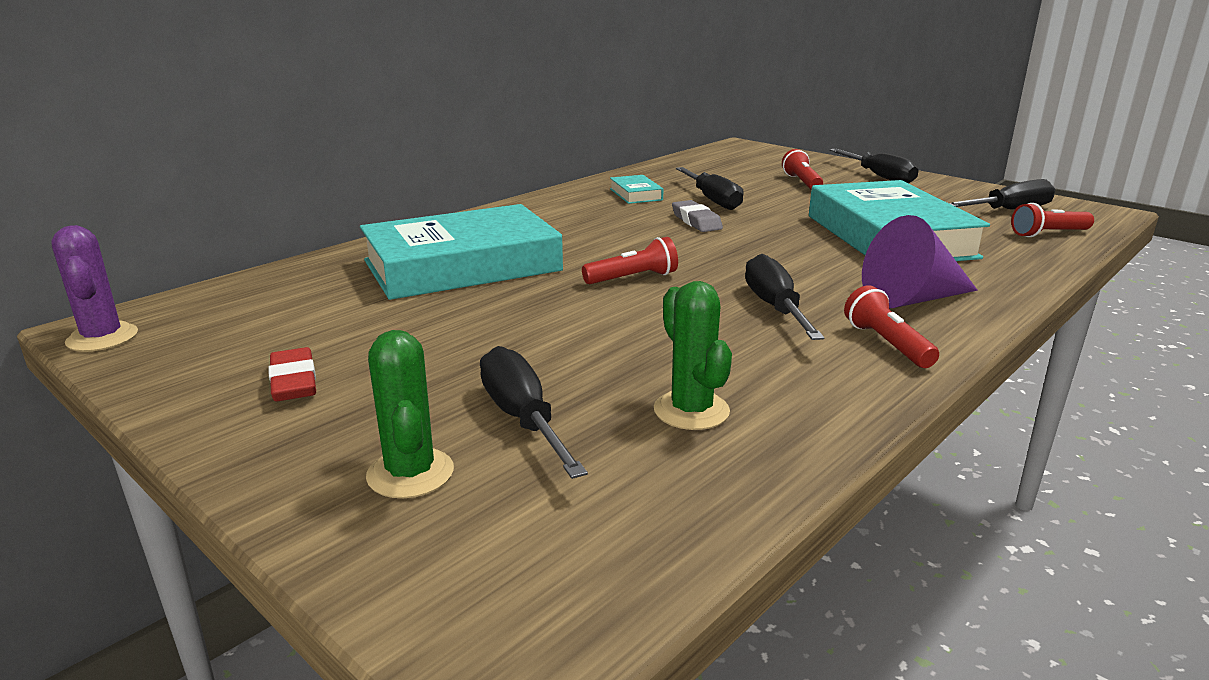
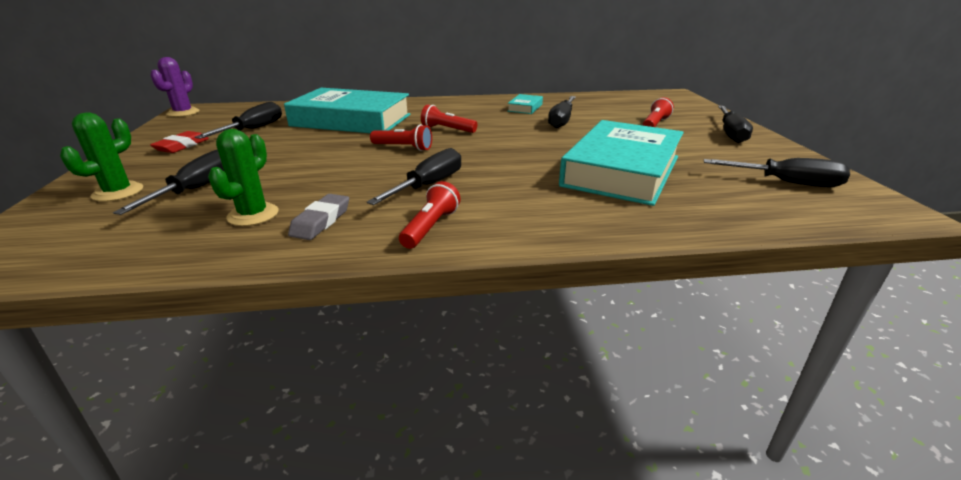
camera: 40 degrees right, 5 degrees up
(343, 320) = (254, 129): none -> black screwdriver
(696, 221) = (518, 129): grey eraser -> grey eraser (321, 221)
(912, 299) = (523, 211): purple cone -> none
(1048, 234) = (774, 209): red flashlight -> red flashlight (447, 129)

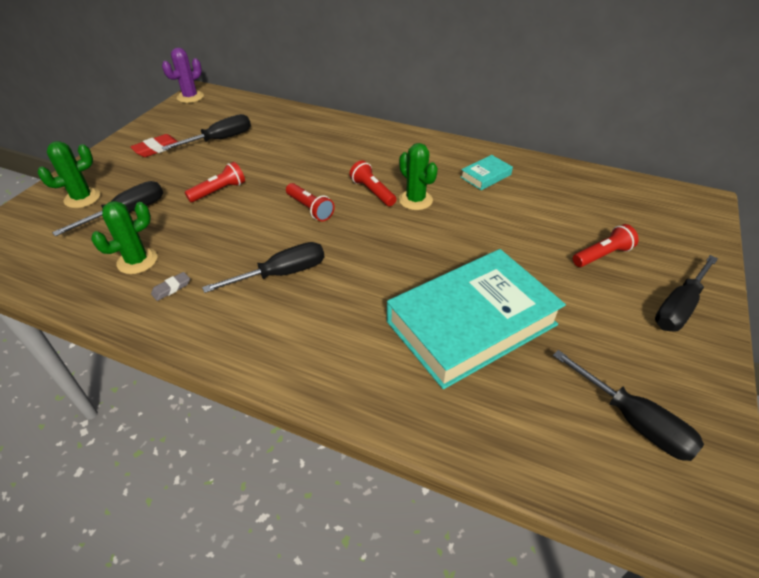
camera: 30 degrees right, 15 degrees up
(321, 221) = (171, 288): grey eraser -> grey eraser, size x0.63
(351, 120) = (304, 149): turquoise book -> none
(430, 227) = (235, 331): red flashlight -> red flashlight (219, 191)
(489, 127) = (415, 200): none -> green cactus
(561, 121) = (500, 213): black screwdriver -> none

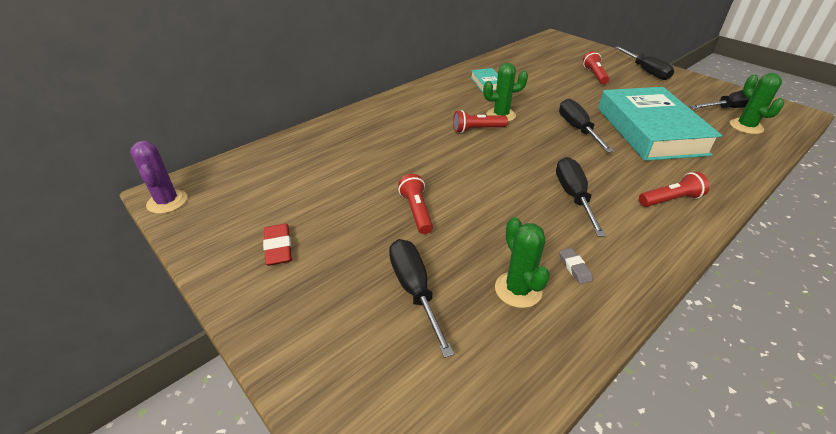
camera: 65 degrees left, 5 degrees down
(82, 198) = (347, 334): green cactus -> green cactus (746, 126)
(221, 139) = (306, 194): black screwdriver -> black screwdriver (577, 129)
(310, 209) = (484, 164): red flashlight -> red flashlight (670, 200)

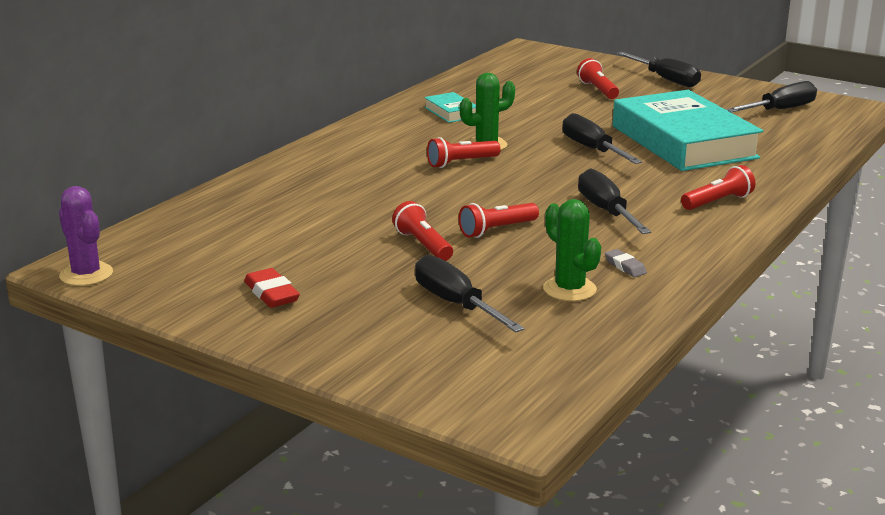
camera: 15 degrees left, 15 degrees down
(479, 204) = (497, 230): none -> red flashlight
(746, 126) = (797, 127): green cactus -> none

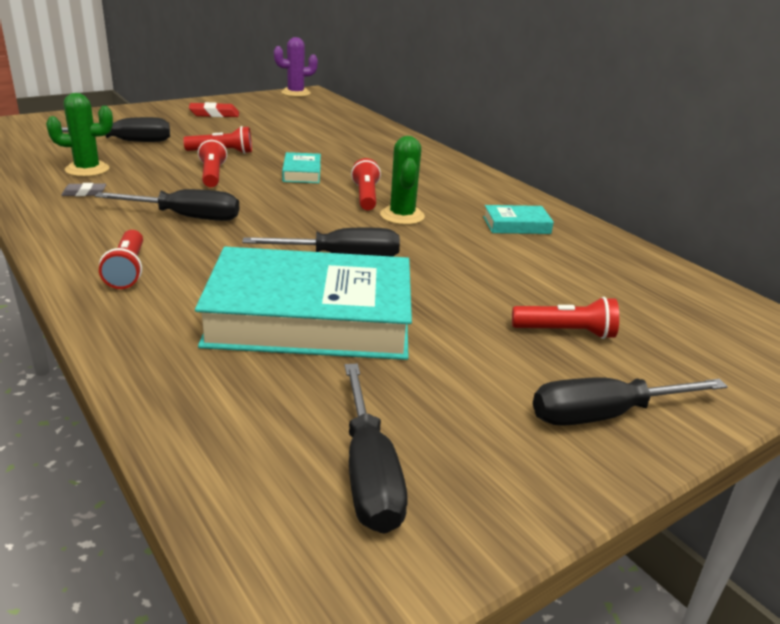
camera: 110 degrees right, 5 degrees up
(435, 196) = (301, 173): none -> turquoise book

